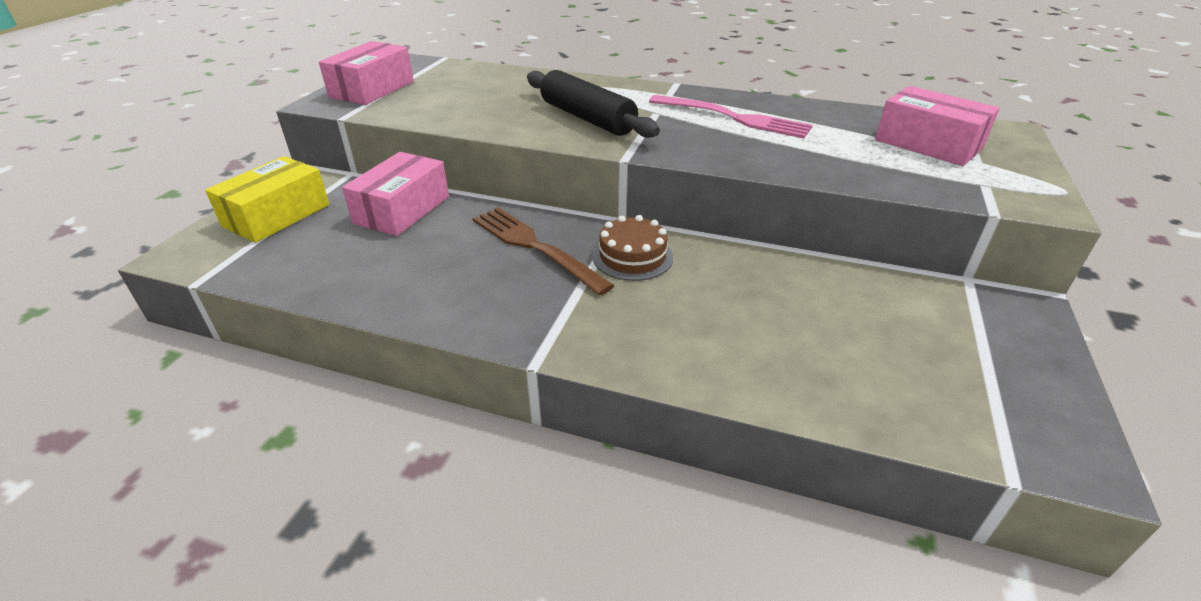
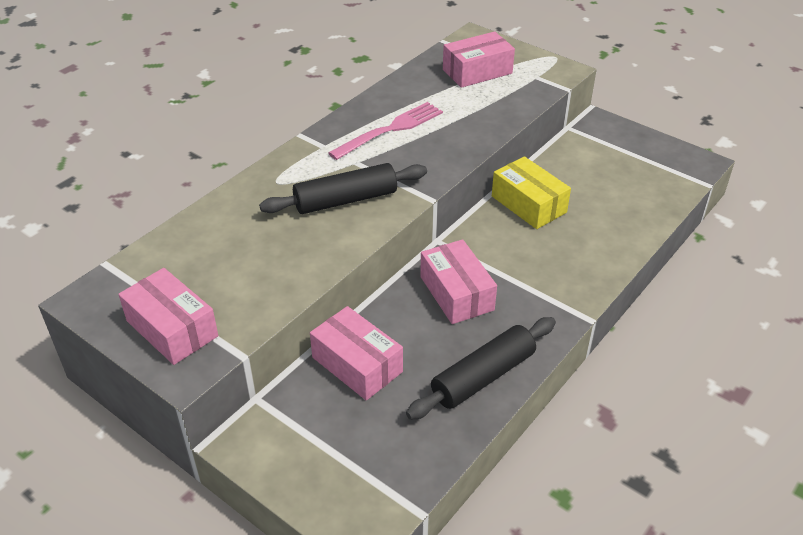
camera: 70 degrees left, 5 degrees up
(277, 215) = (320, 458): yellow box -> yellow box (528, 204)
(399, 289) = (483, 377): none -> black rolling pin
(535, 247) = (456, 293): brown fork -> pink box
(632, 256) = (490, 248): brown cake -> none

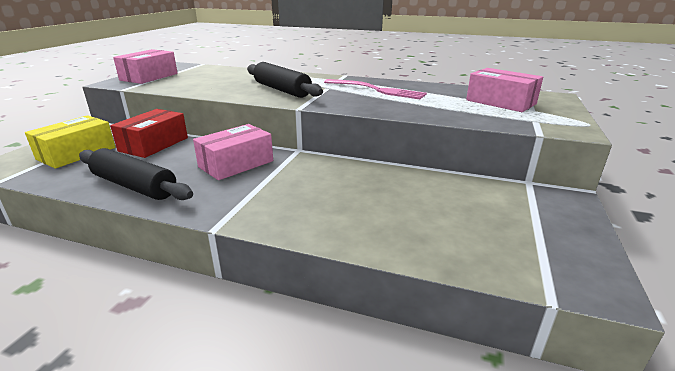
camera: 70 degrees right, 15 degrees down
(357, 364) = (154, 144): pink box -> red box
(528, 204) = (376, 177): yellow box -> yellow box (76, 153)

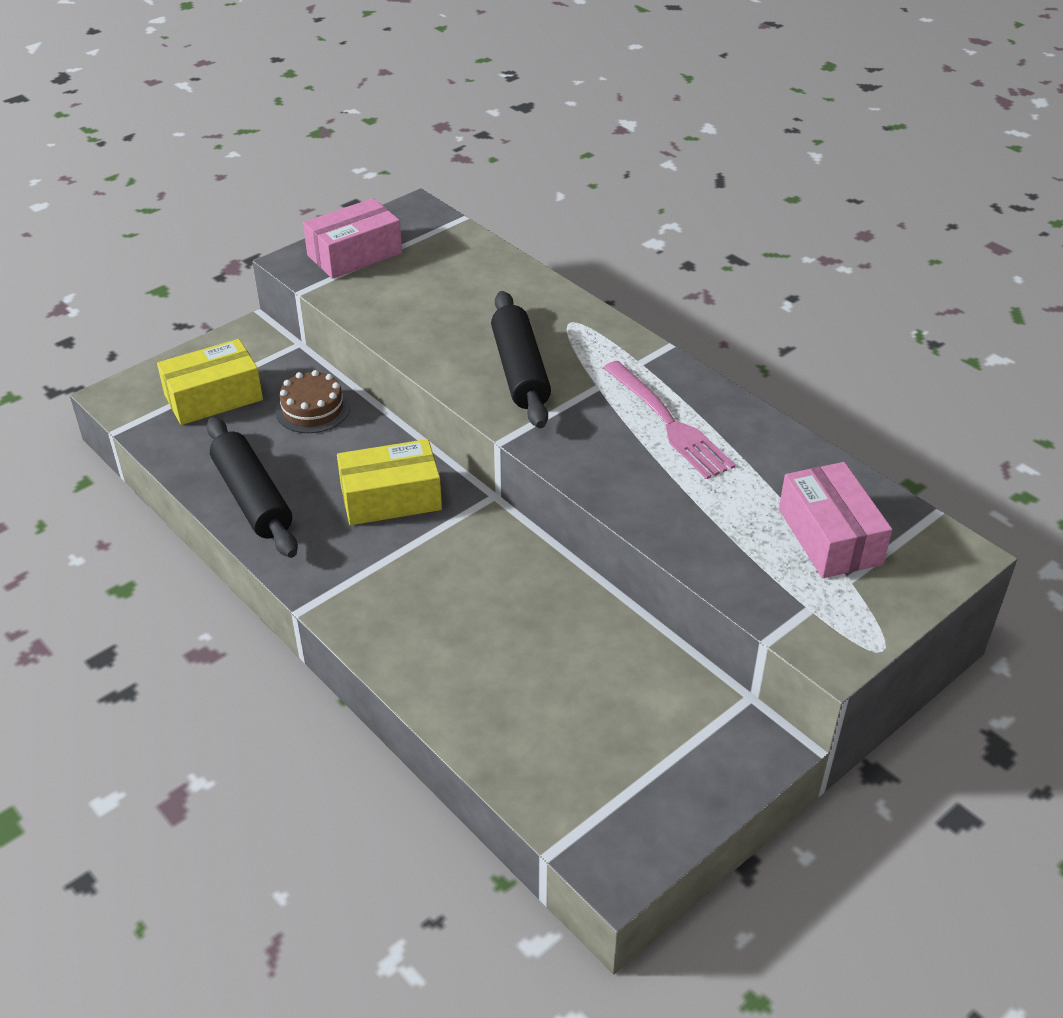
camera: 30 degrees right, 15 degrees up
(154, 144) = (312, 409): red box -> brown cake
(236, 164) = (391, 498): pink box -> yellow box

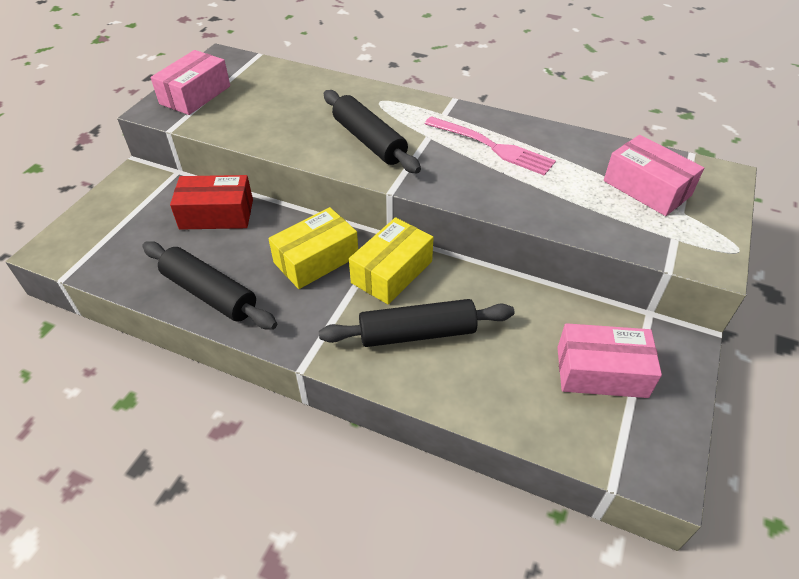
camera: 25 degrees left, 5 degrees up
(213, 397) = (132, 228): yellow box -> yellow box (392, 272)
(312, 409) = (216, 214): brown cake -> red box
(448, 619) = (417, 333): none -> black rolling pin
(632, 738) = (601, 372): none -> pink box

